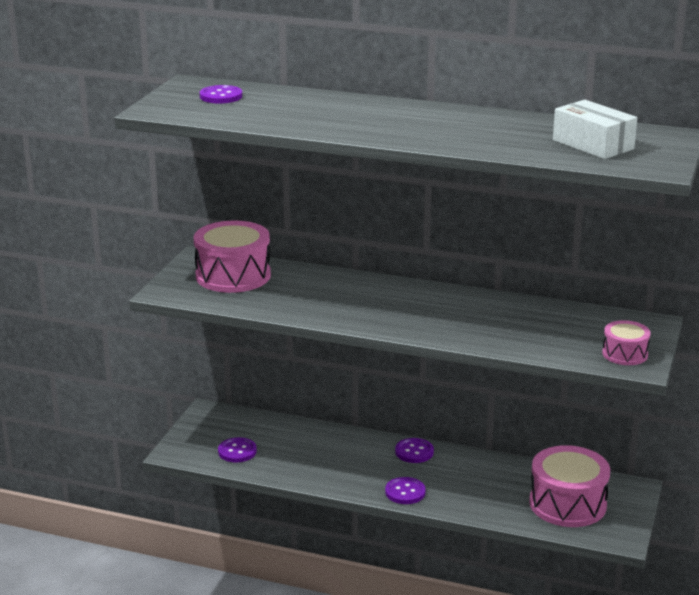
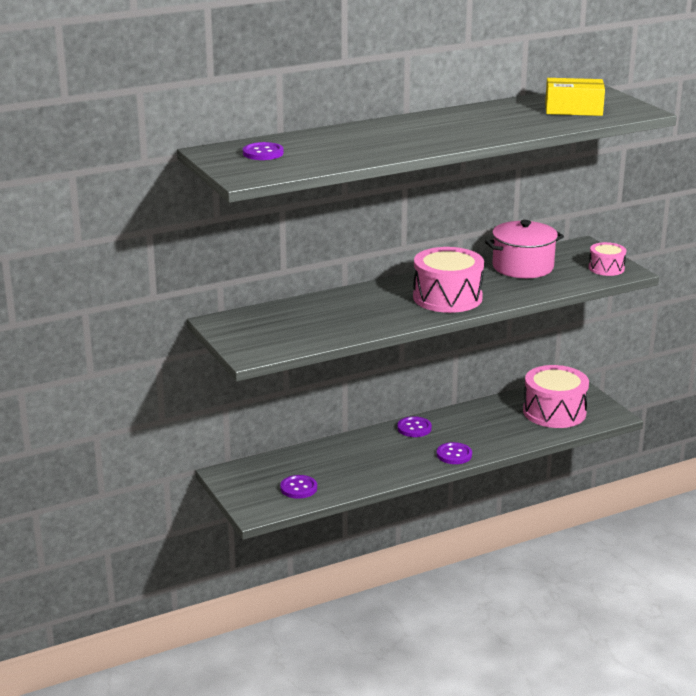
camera: 45 degrees left, 0 degrees up
(233, 275) = (273, 323): pink drum -> pink drum (447, 297)
(544, 318) = (522, 267): none -> pink pot
(593, 145) = (573, 109): white box -> yellow box

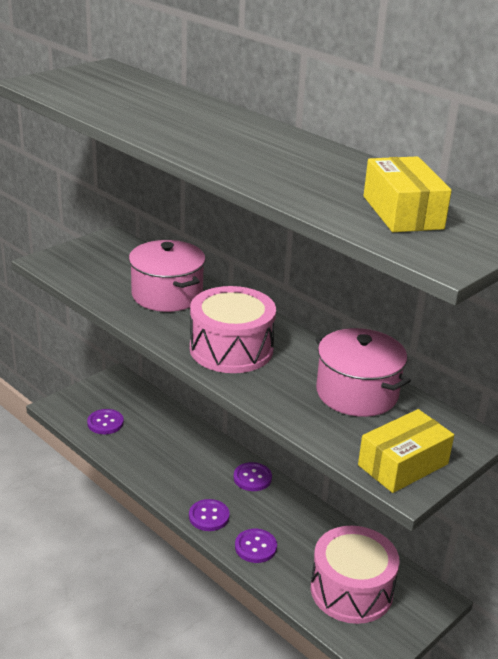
camera: 70 degrees right, 5 degrees up
(263, 153) = (110, 83): purple button -> purple button (255, 547)
(347, 310) = (167, 295): none -> pink pot
(606, 268) = (403, 464): pink drum -> yellow box

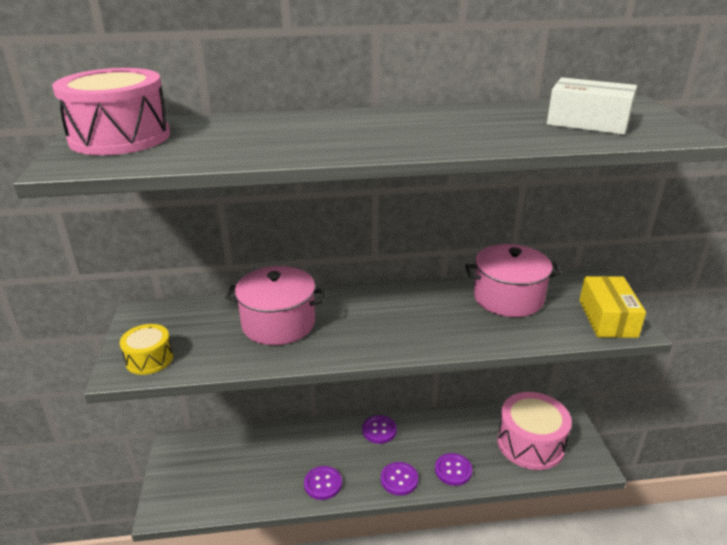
camera: 50 degrees left, 0 degrees up
(67, 265) = (149, 359): none -> yellow drum
(105, 423) = (223, 486): purple button -> purple button (323, 484)
(231, 349) = (398, 327): pink drum -> pink drum (120, 137)
(402, 212) = (588, 123): yellow box -> white box

